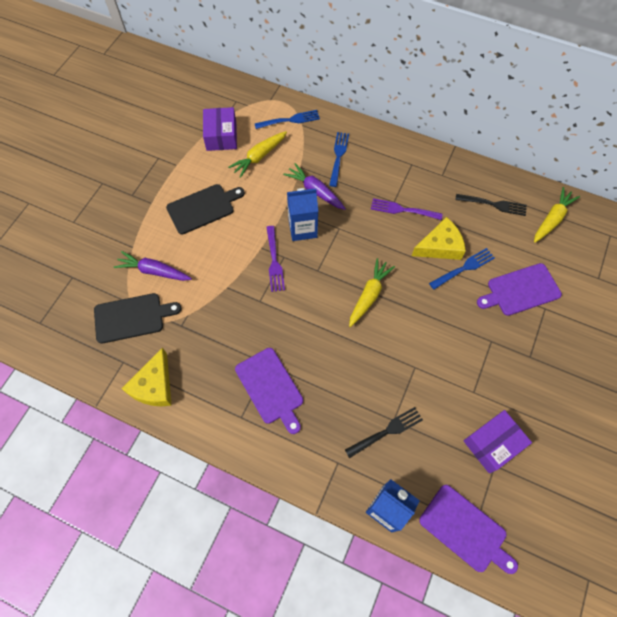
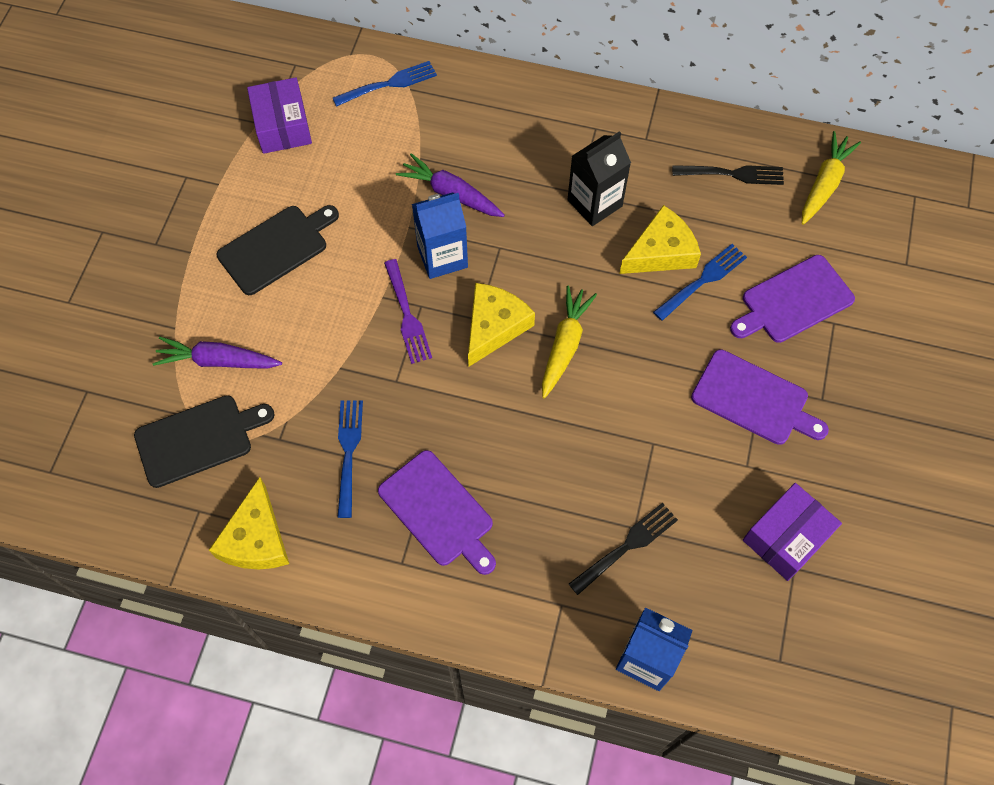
camera: 10 degrees left, 0 degrees up
(259, 157) = (351, 151): yellow carrot -> none
(327, 276) = (494, 326): none -> yellow cheese
(338, 157) = (478, 133): blue fork -> blue fork (349, 453)
(403, 210) = (594, 203): purple fork -> black carton
(465, 530) = (766, 668): purple cutting board -> purple cutting board (754, 399)

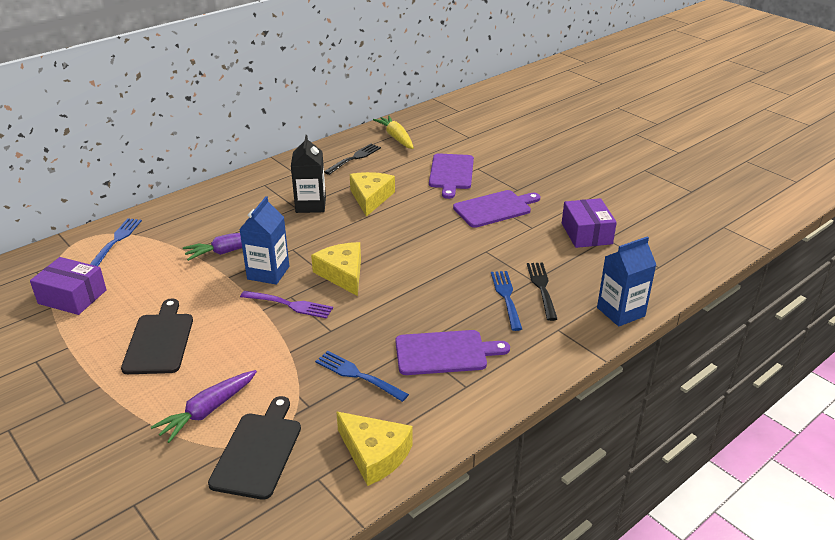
camera: 55 degrees left, 30 degrees down
(564, 345) = (387, 254): yellow carrot -> none
(702, 281) = (405, 193): blue fork -> blue fork (507, 298)

